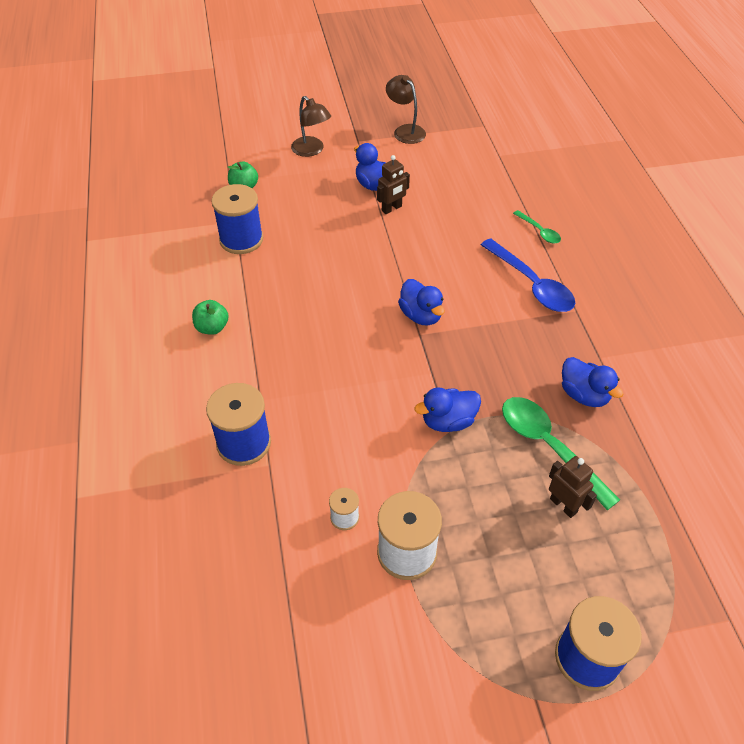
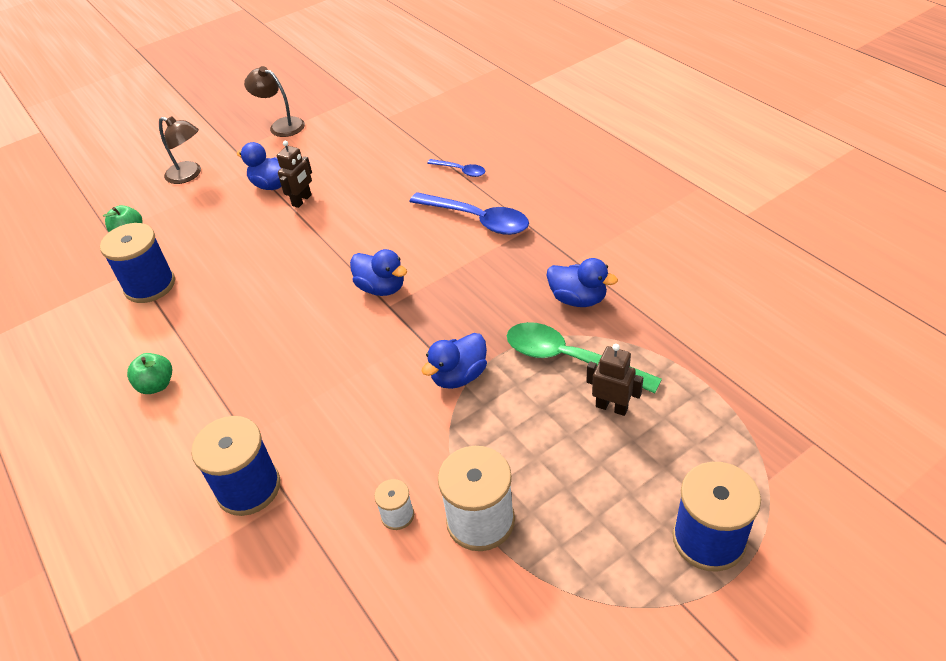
camera: 20 degrees left, 5 degrees down
(539, 231) = (460, 171): green spoon -> blue spoon

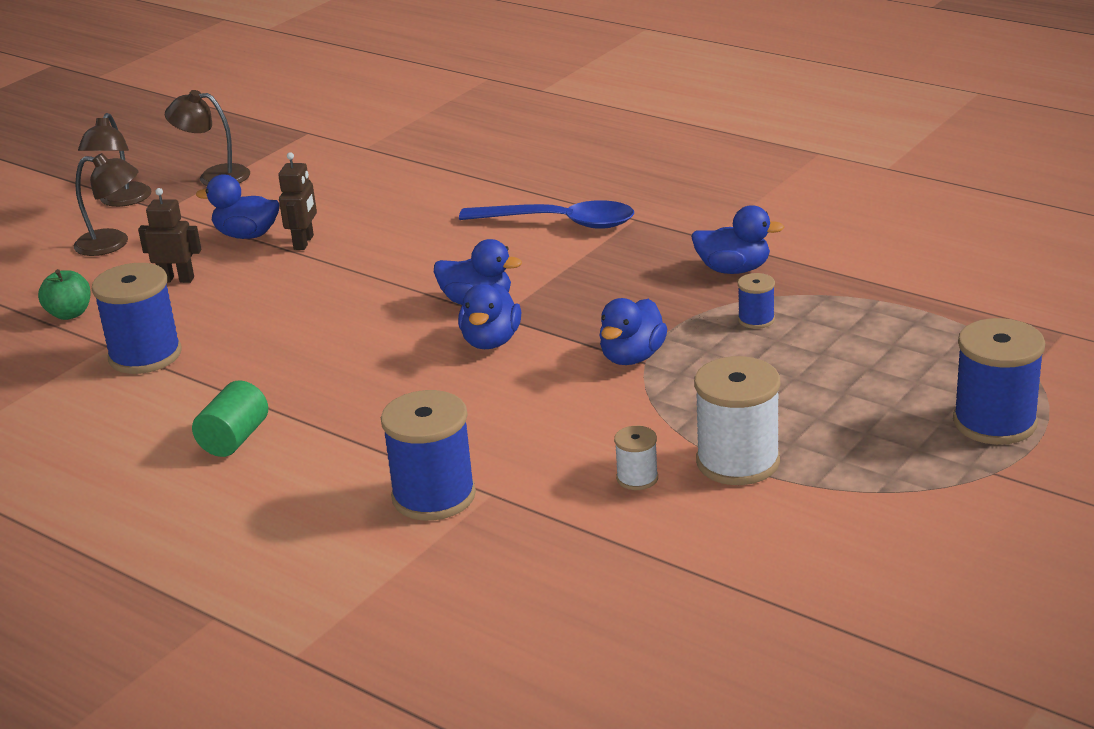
camera: 20 degrees left, 15 degrees down
(156, 385) = (234, 439): green apple -> green cylinder
(216, 136) = (121, 201): none -> brown lamp
(370, 331) = (491, 341): none -> blue duck
(460, 171) = (505, 182): blue spoon -> none
(569, 359) = (756, 320): green spoon -> blue spool
(611, 407) = (829, 347): brown robot -> brown robot (177, 279)

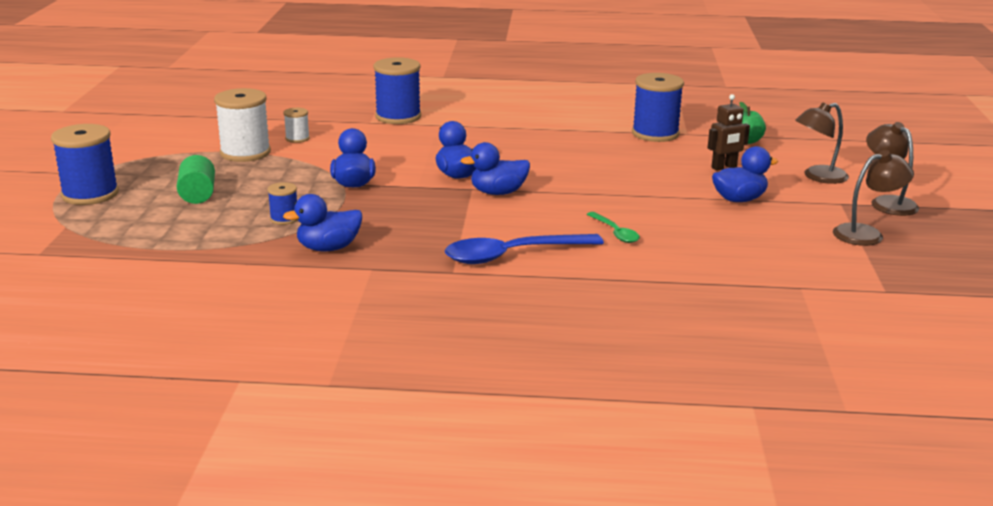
camera: 145 degrees right, 5 degrees down
(234, 439) = (535, 116): green cylinder -> green cylinder (198, 195)
(304, 242) = (687, 203): brown robot -> none
(430, 225) = (615, 233): none -> green spoon

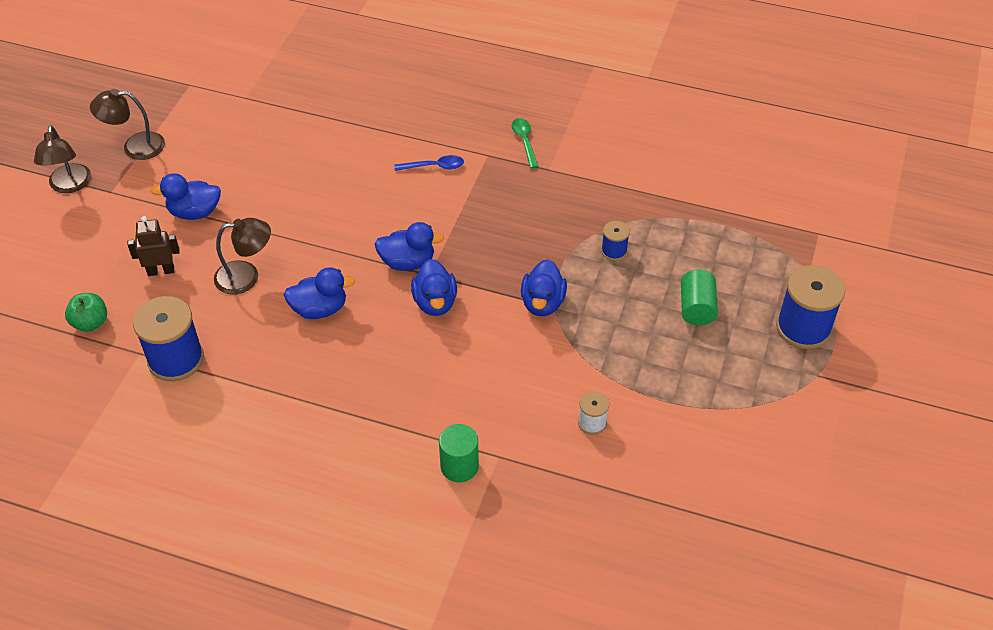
camera: 165 degrees left, 25 degrees up
(245, 153) = (652, 394): white spool -> none
(328, 248) = (579, 200): blue duck -> blue duck (320, 309)
(398, 117) = (459, 466): blue spool -> green cylinder
(512, 255) = (434, 166): blue spoon -> blue spoon, size x0.52
(615, 233) = (336, 182): green spoon -> green spoon (524, 141)
(818, 177) = (87, 237): brown lamp -> brown lamp (246, 276)

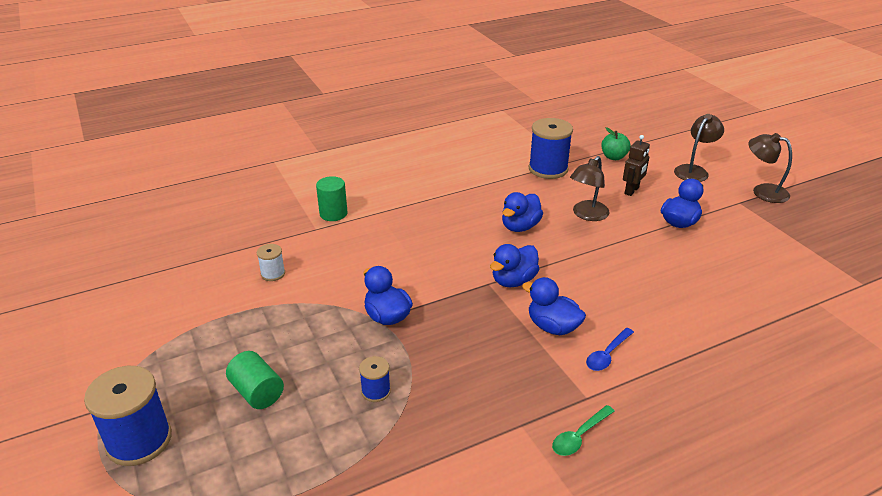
camera: 135 degrees right, 15 degrees down
(135, 146) = (788, 228): brown lamp -> brown lamp (694, 170)
(435, 302) = (459, 271): blue duck -> blue duck (552, 327)
(524, 141) = (579, 436): green spoon -> green spoon turned 105 degrees clockwise

